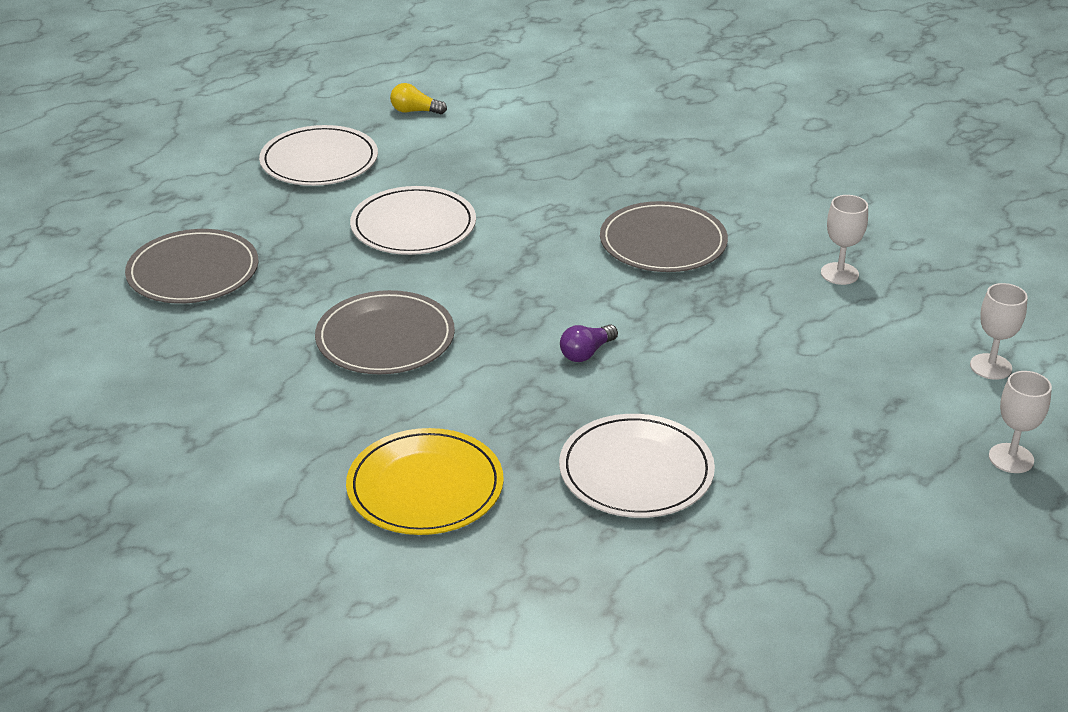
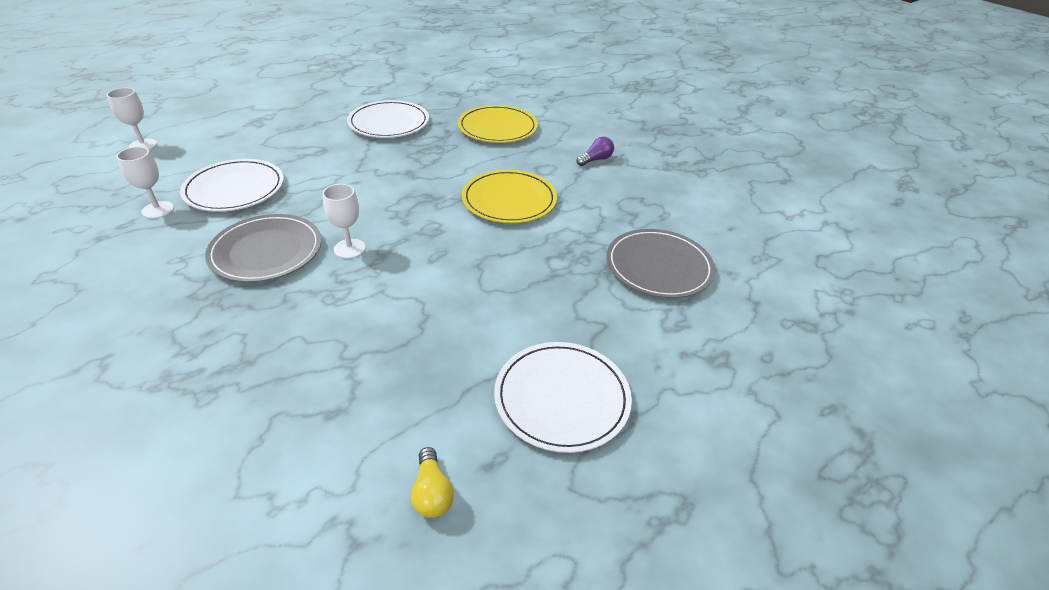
camera: 175 degrees left, 5 degrees up
(385, 338) = (509, 200): grey plate -> yellow plate
(413, 226) = (472, 292): white plate -> white plate (234, 189)
(415, 111) = (432, 493): yellow light bulb -> yellow light bulb turned 60 degrees clockwise
(586, 353) = (381, 177): purple light bulb -> purple light bulb (595, 160)
(1011, 458) = (196, 109): white goblet -> white goblet (349, 248)

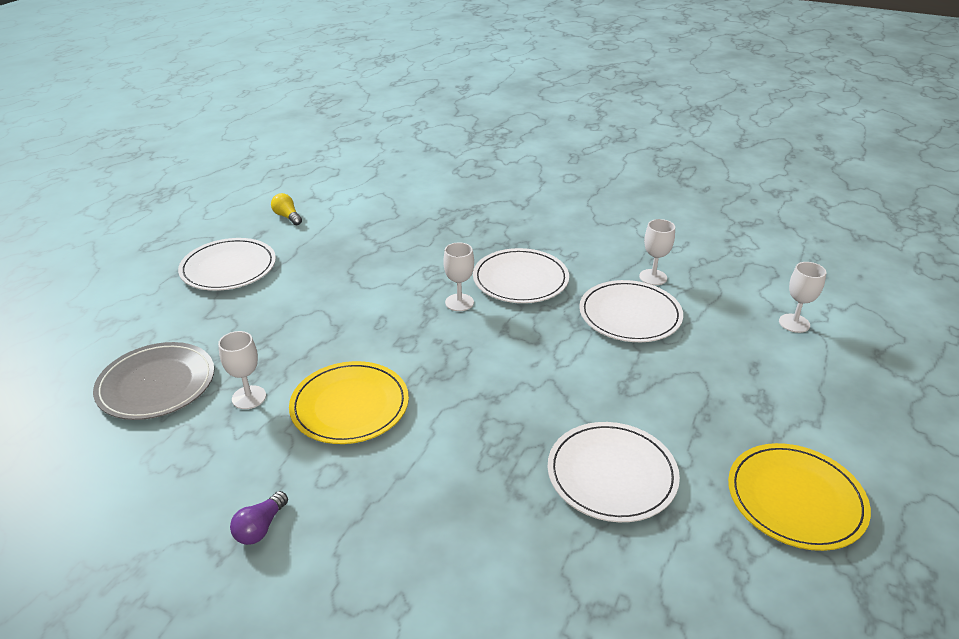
camera: 155 degrees right, 5 degrees down
(266, 251) = (520, 279): grey plate -> white plate
(497, 127) = (451, 539): yellow plate -> yellow plate (795, 499)
(582, 230) = (249, 397): none -> white goblet

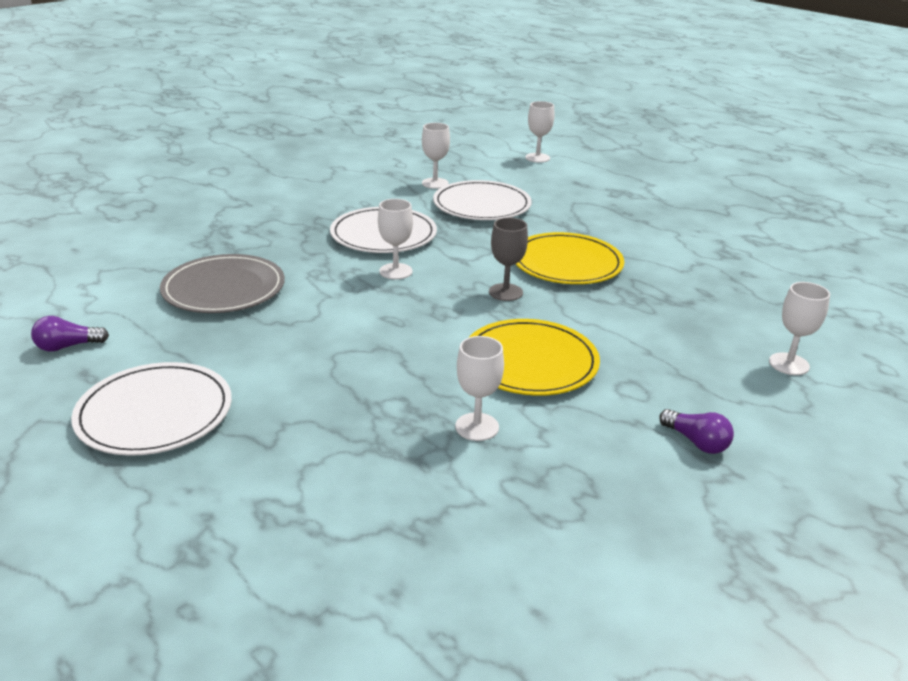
camera: 70 degrees left, 5 degrees down
(156, 384) = (400, 503): grey plate -> grey plate (224, 288)
(287, 217) = (68, 346): yellow light bulb -> purple light bulb
(424, 591) = (789, 364): none -> white goblet
(460, 367) = (505, 292): none -> grey goblet
(612, 474) = (677, 261): white plate -> none
(795, 499) = (720, 211): yellow plate -> yellow plate (566, 263)

